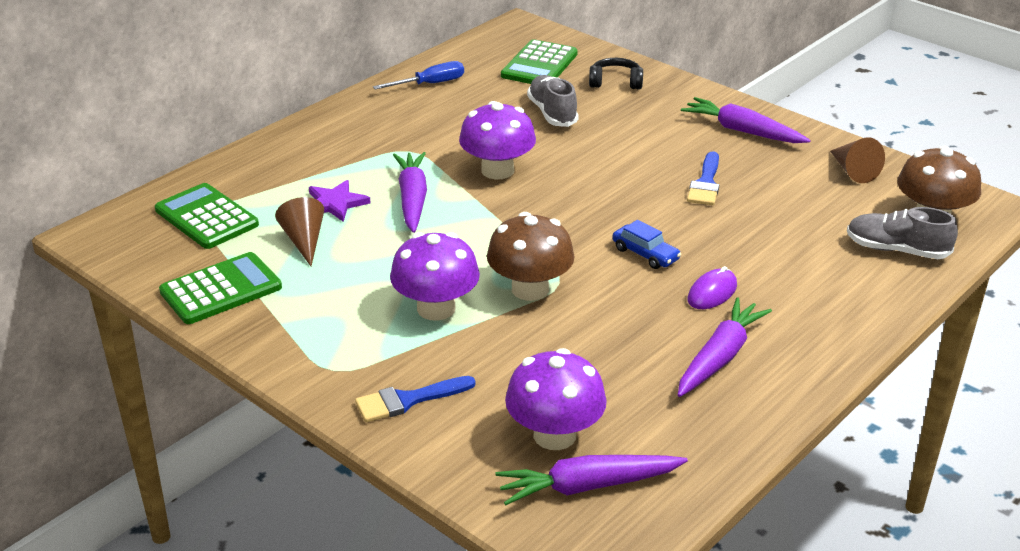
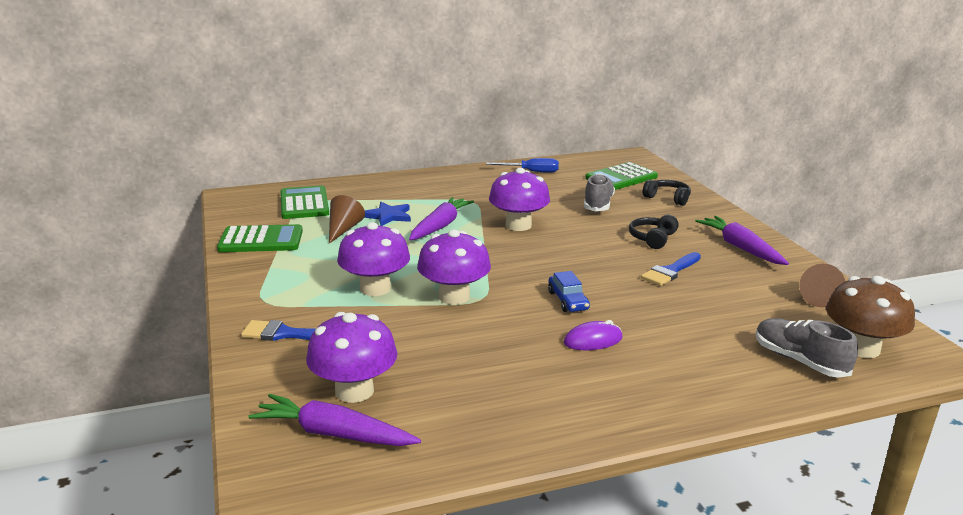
camera: 30 degrees right, 10 degrees down
(335, 203) = (388, 216): purple star -> blue star
(530, 289) = (454, 296): brown mushroom -> purple mushroom
(651, 145) = (652, 238): none -> black headphones
(720, 357) = (547, 385): purple carrot -> none

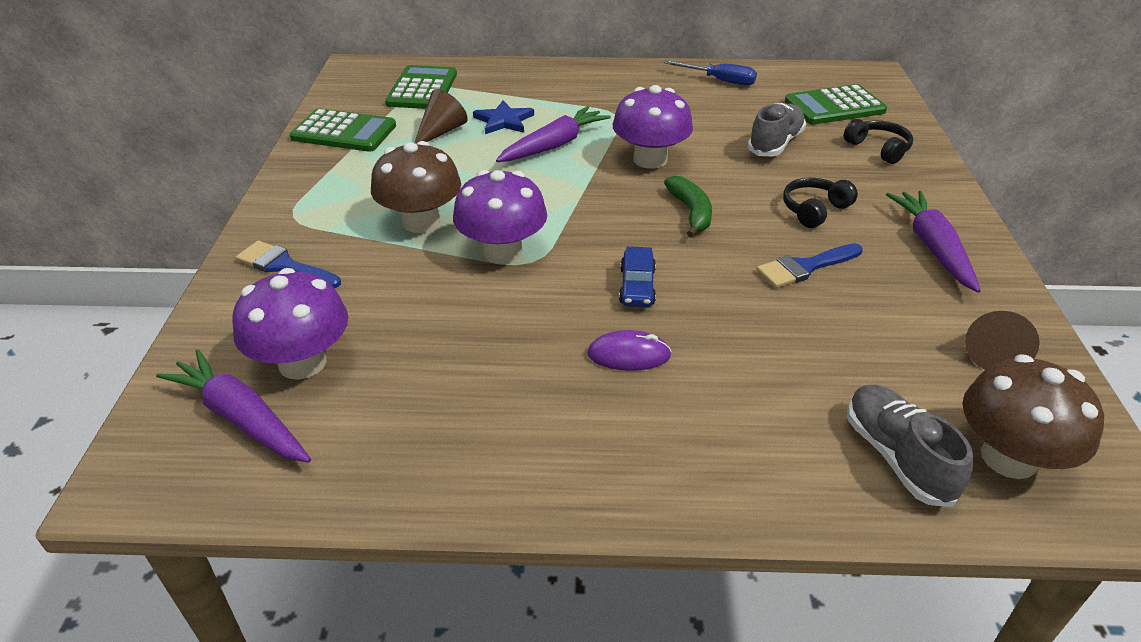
camera: 20 degrees right, 15 degrees up
(375, 288) = (421, 222): purple mushroom -> brown mushroom
(571, 252) = (690, 212): none -> green banana

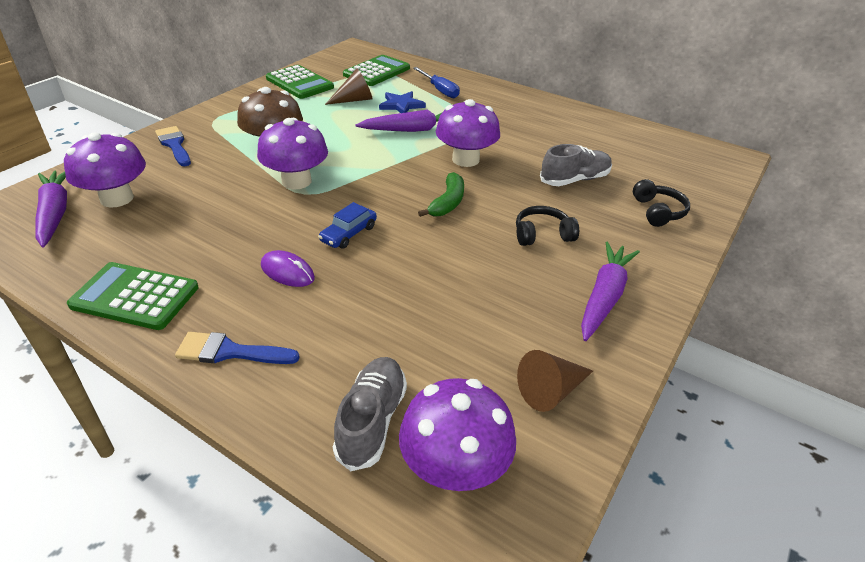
camera: 30 degrees right, 0 degrees up
(720, 81) = (590, 124): blue screwdriver -> blue screwdriver (440, 90)
(804, 267) = (480, 269): blue brush -> blue brush (230, 352)
(834, 106) = (661, 170): green calculator -> green calculator (135, 296)
(1008, 458) = (454, 468): brown mushroom -> purple mushroom

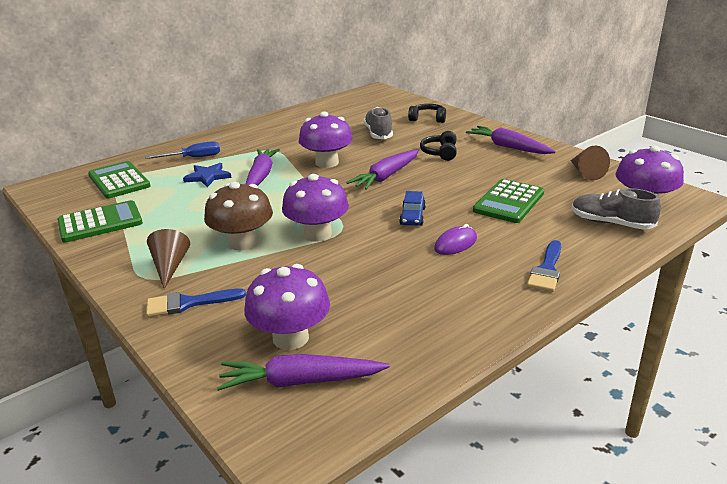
camera: 70 degrees left, 10 degrees down
(135, 296) = (471, 316): green calculator -> green calculator (508, 202)
(348, 234) = (412, 216): blue car -> blue car turned 45 degrees clockwise
(354, 100) = (174, 197): brown cone -> brown cone (170, 267)
(447, 202) = (386, 176): green banana -> purple carrot

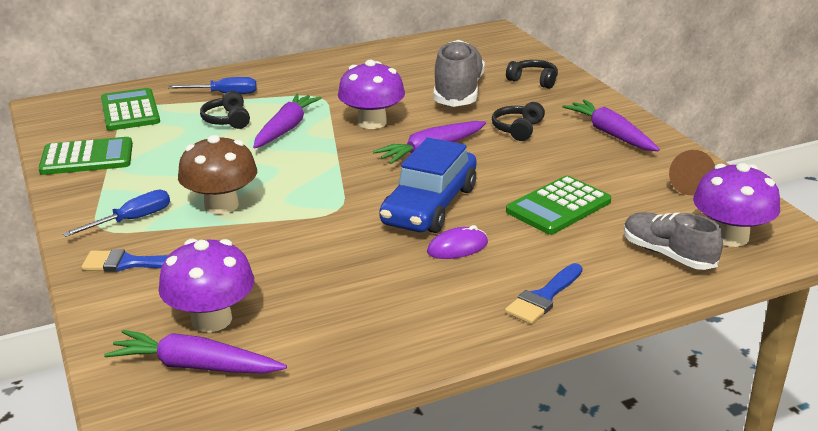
camera: 15 degrees right, 0 degrees up
(170, 267) = (132, 220): brown cone -> blue screwdriver
(208, 176) = (227, 120): blue star -> black headphones
(317, 234) = (308, 209): purple mushroom -> none
(378, 133) = (458, 92): grey shoe -> grey shoe, size x1.54
(412, 216) = (429, 206): blue car -> blue car, size x2.12

